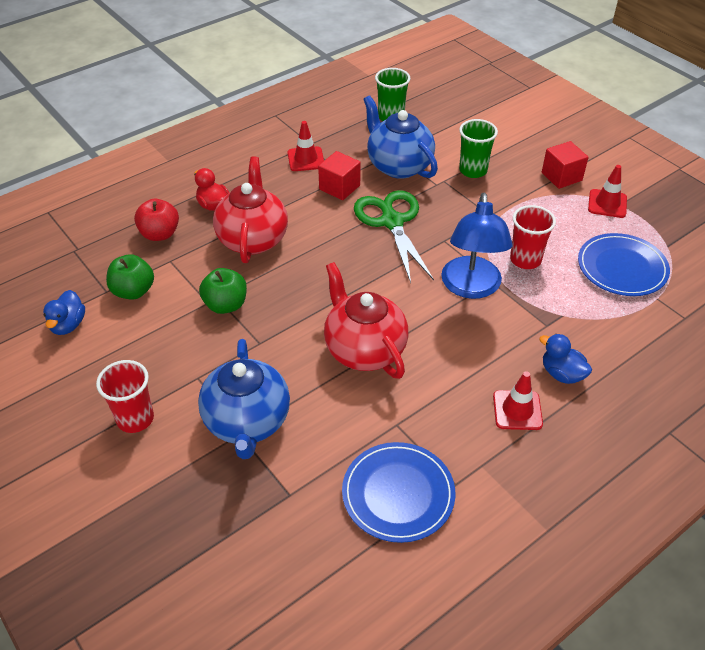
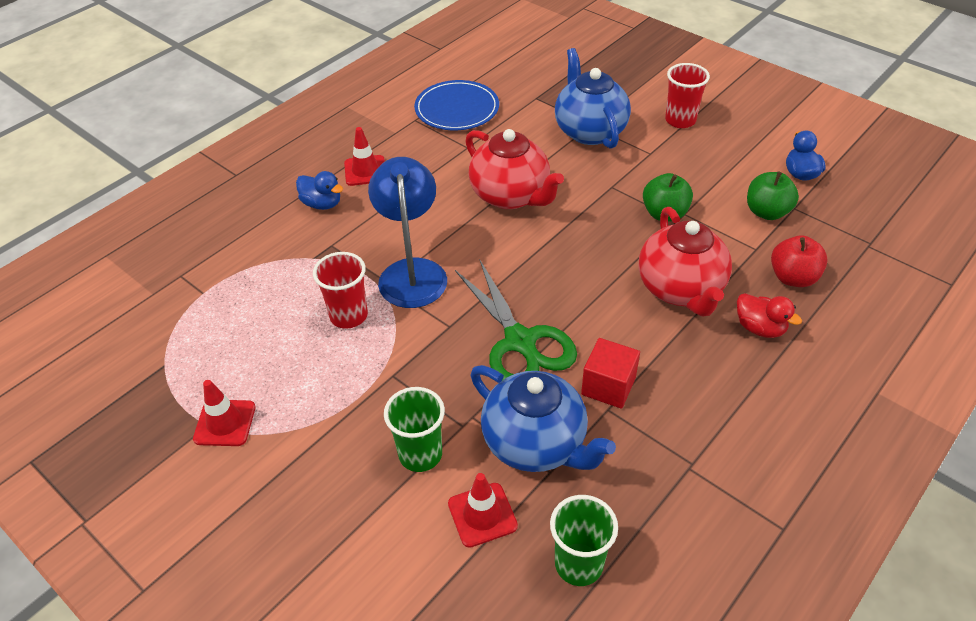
camera: 170 degrees right, 0 degrees up
(306, 159) = (680, 431): red traffic cone -> red traffic cone (482, 515)
(561, 176) = (283, 466): red cube -> none
(622, 267) = (232, 324): blue plate -> none

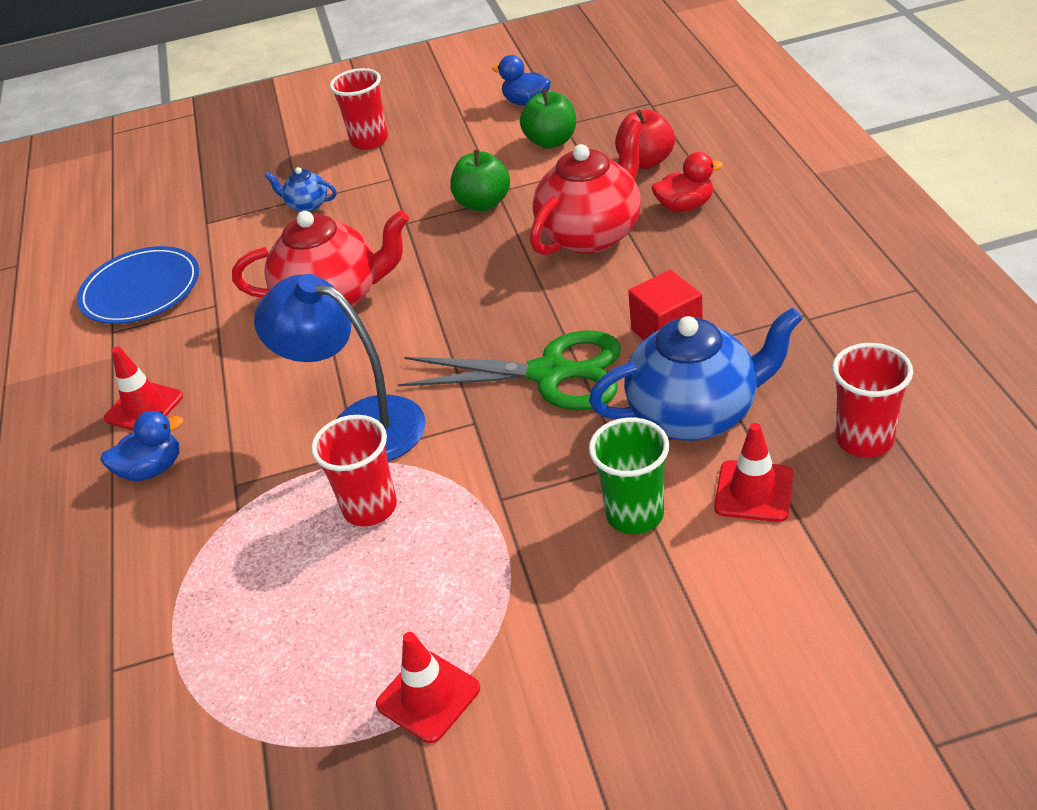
camera: 50 degrees left, 5 degrees down
(578, 564) = (864, 440): green cup -> red cup
(589, 131) = (307, 205): blue teapot -> blue teapot, size x0.46
(681, 289) = (591, 234): red teapot -> red teapot turned 75 degrees counterclockwise

